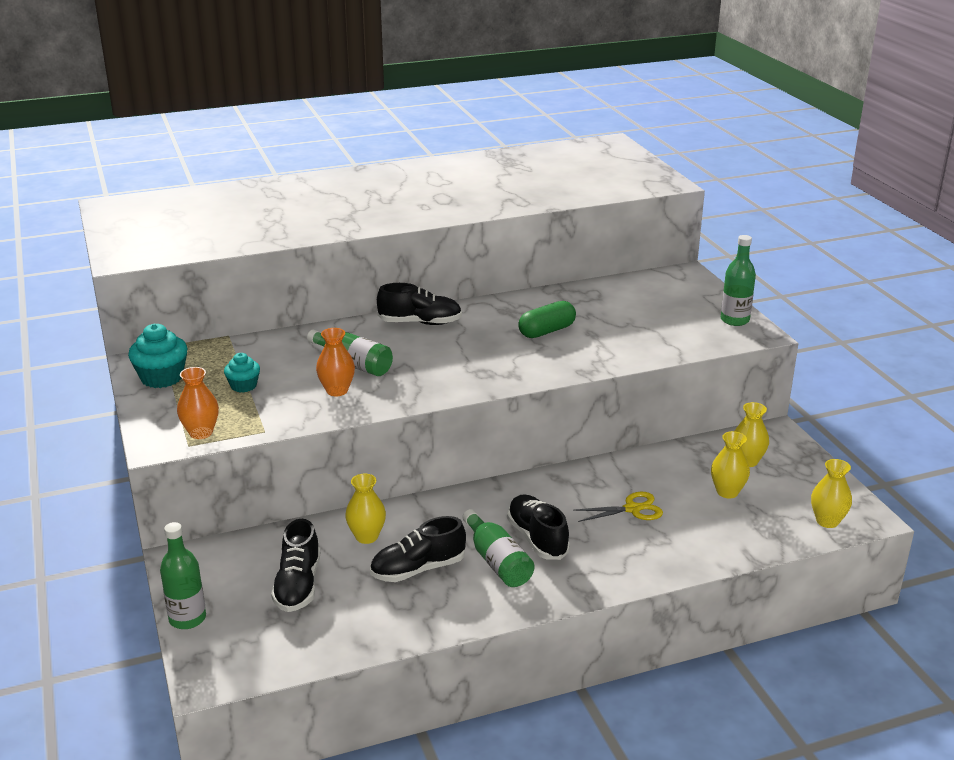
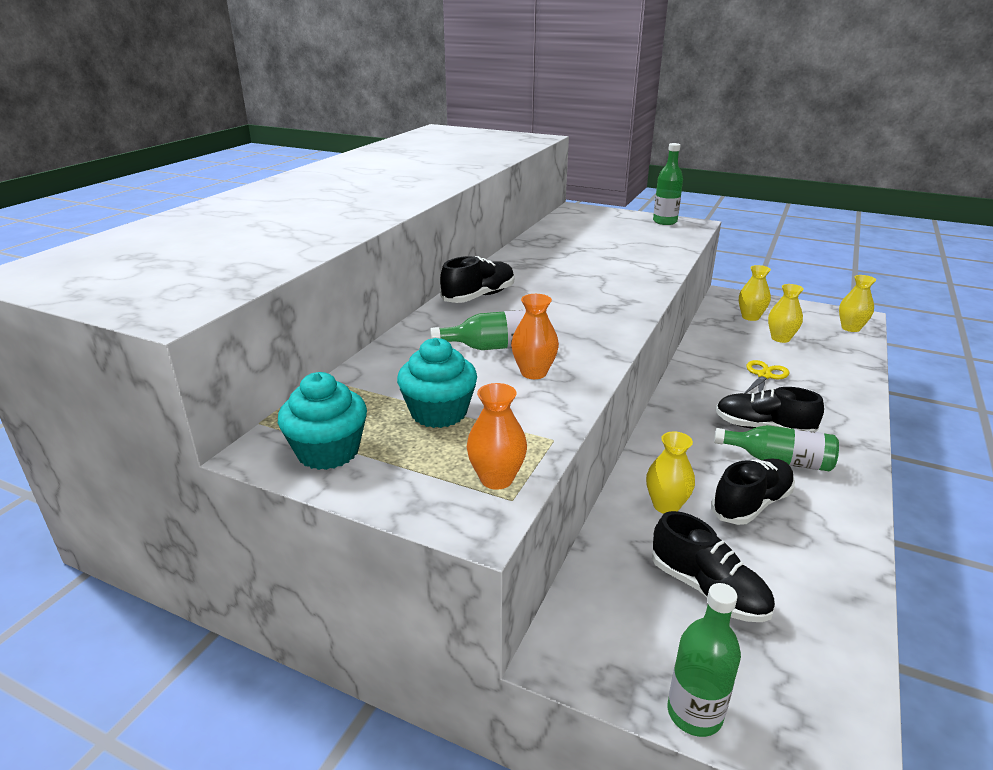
camera: 45 degrees left, 0 degrees up
(243, 386) = (439, 412): turquoise cupcake -> turquoise cupcake, size x1.63
(418, 569) = (751, 504): black shoe -> black shoe turned 150 degrees counterclockwise
(547, 331) = (580, 267): green capsule -> none

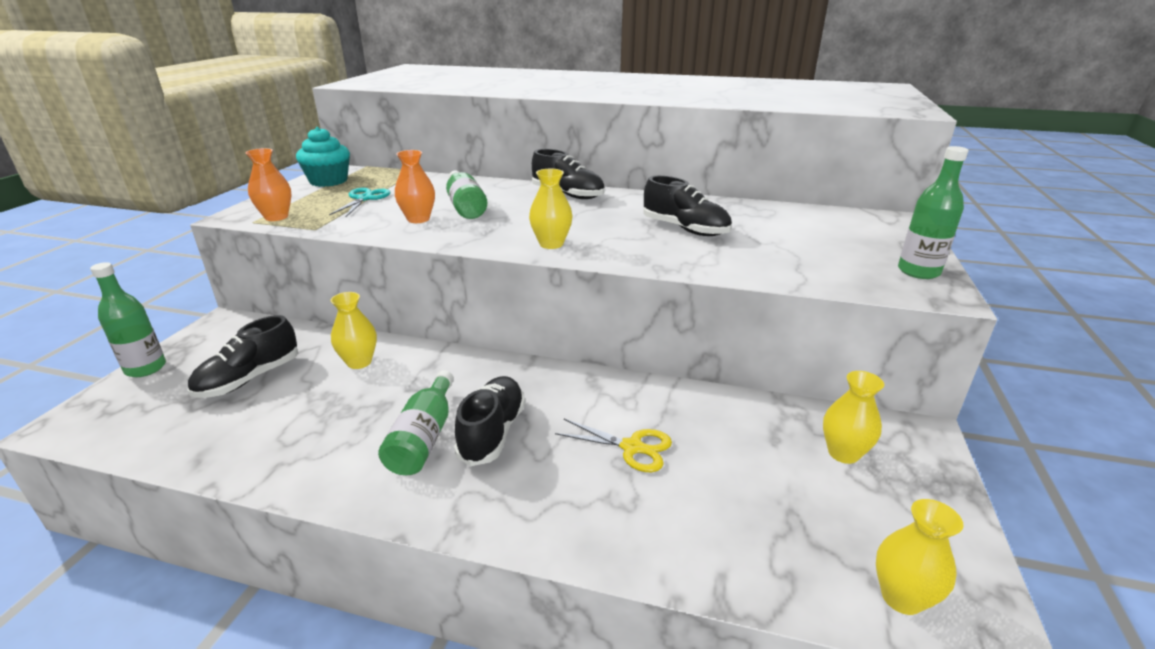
camera: 80 degrees right, 0 degrees up
(439, 412) = (364, 198): turquoise cupcake -> turquoise scissors
(751, 504) = (350, 410): black shoe -> black shoe (685, 229)
(780, 338) = (776, 480): yellow vase -> yellow vase (551, 244)

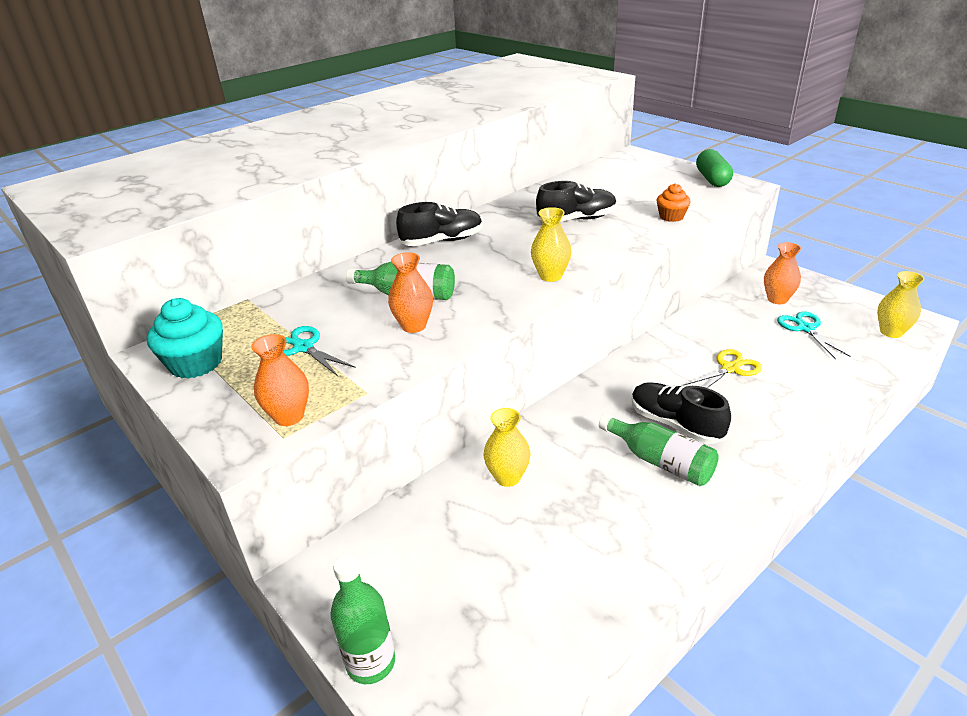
camera: 55 degrees left, 5 degrees up
(249, 379) = (476, 564): black shoe -> none
(766, 269) = (671, 217): none -> orange cupcake
(797, 495) = (805, 328): none -> turquoise scissors
(843, 453) = (777, 299): yellow vase -> orange vase
(918, 271) = (712, 179): green bottle -> green capsule

